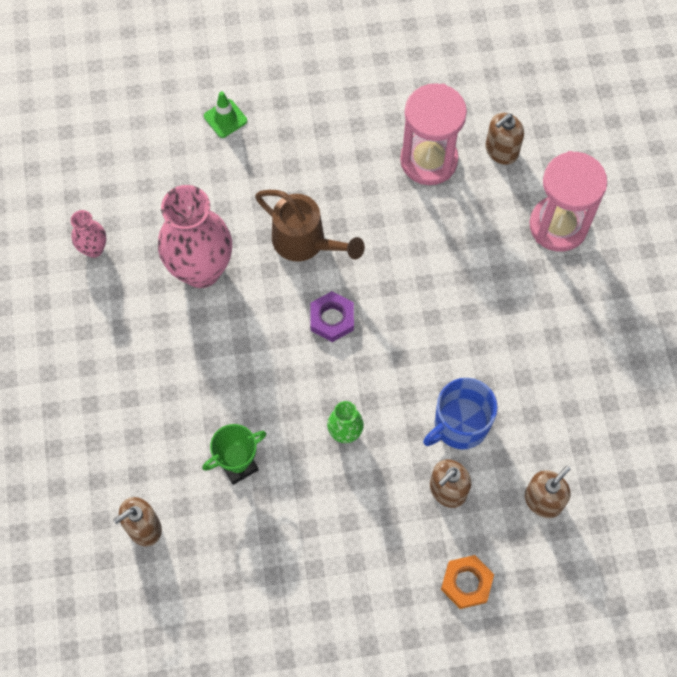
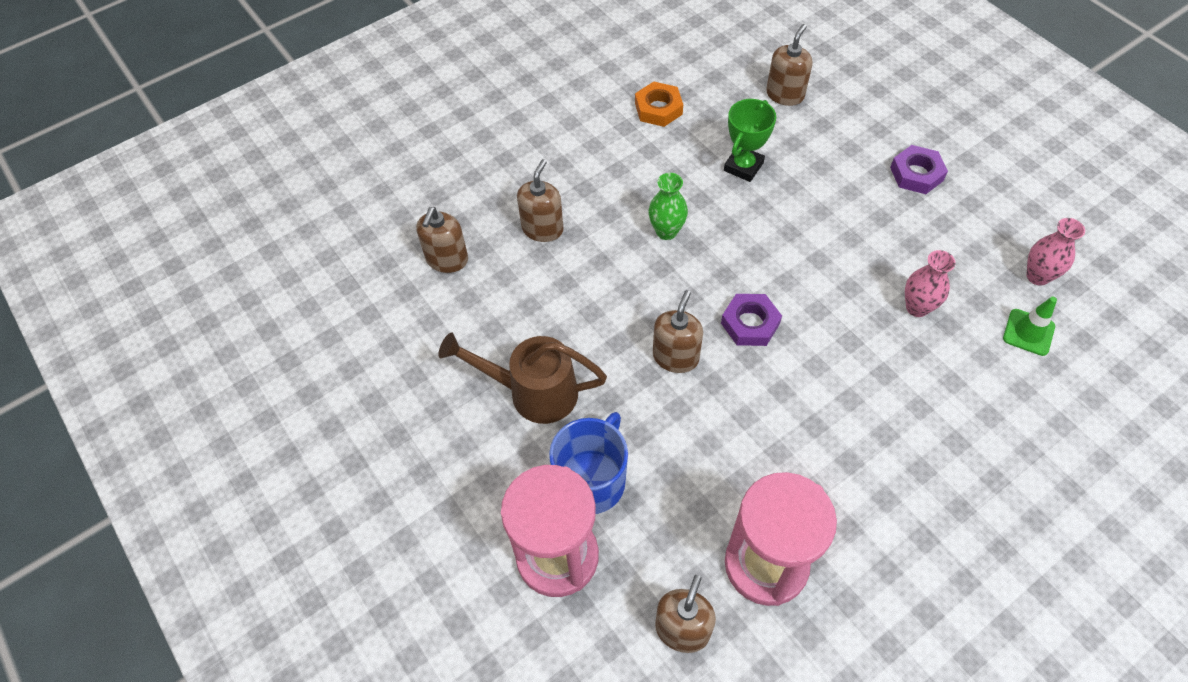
camera: 155 degrees right, 10 degrees down
(102, 381) = (916, 174): none -> purple nut
(201, 270) = (917, 307): pink vase -> pink vase, size x0.48
(225, 118) = (1045, 490): green traffic cone -> green traffic cone (1028, 332)
(305, 242) = (836, 387): brown watering can -> brown watering can (533, 392)
(403, 320) = (675, 357): none -> brown soap dispenser
(460, 425) = (560, 286): blue mug -> blue mug (592, 480)
(466, 583) = (488, 170): orange nut -> orange nut (658, 109)

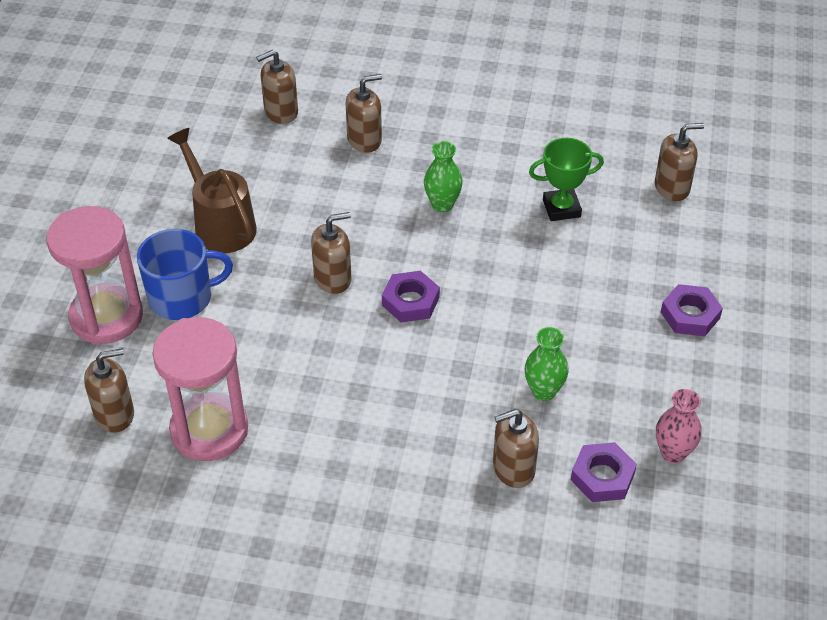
camera: 45 degrees right, 10 degrees down
(658, 109) = (558, 127): orange nut -> none
(917, 307) = (543, 391): pink vase -> green vase
(978, 380) = (513, 468): none -> brown soap dispenser
(1028, 332) = (602, 476): green traffic cone -> purple nut

